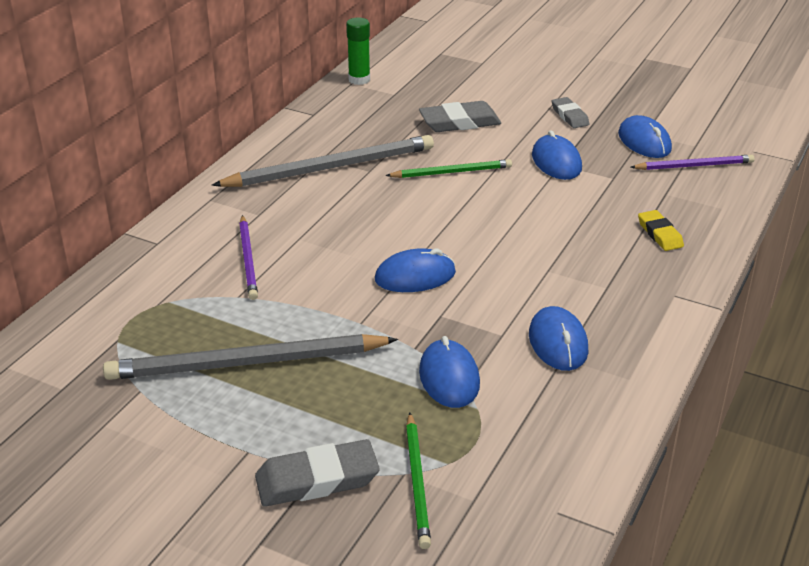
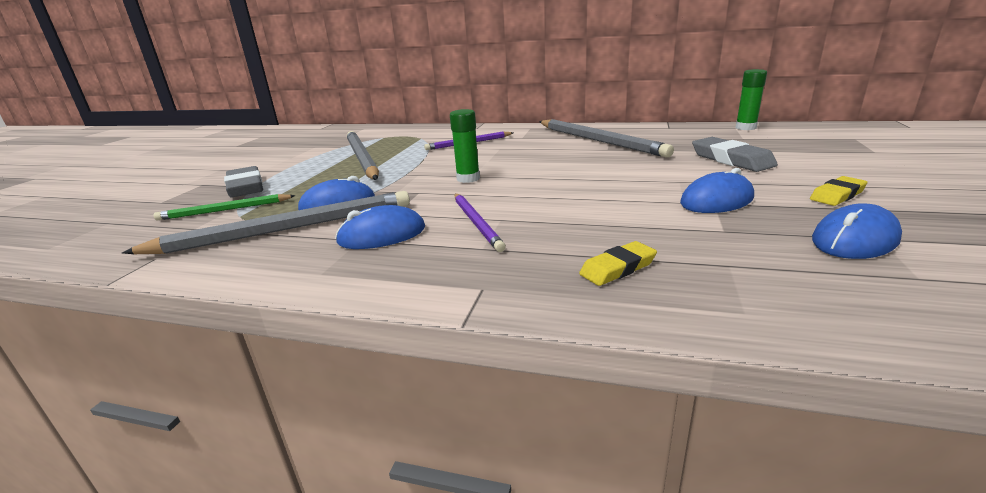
camera: 80 degrees right, 10 degrees down
(415, 276) = (468, 179): blue mouse -> green glue stick
(452, 172) = (637, 168): green pencil -> none
(514, 413) = (286, 229): none -> grey pencil
(569, 116) = (837, 195): grey eraser -> yellow eraser
(694, 166) = (846, 280): purple pencil -> purple pencil (476, 223)

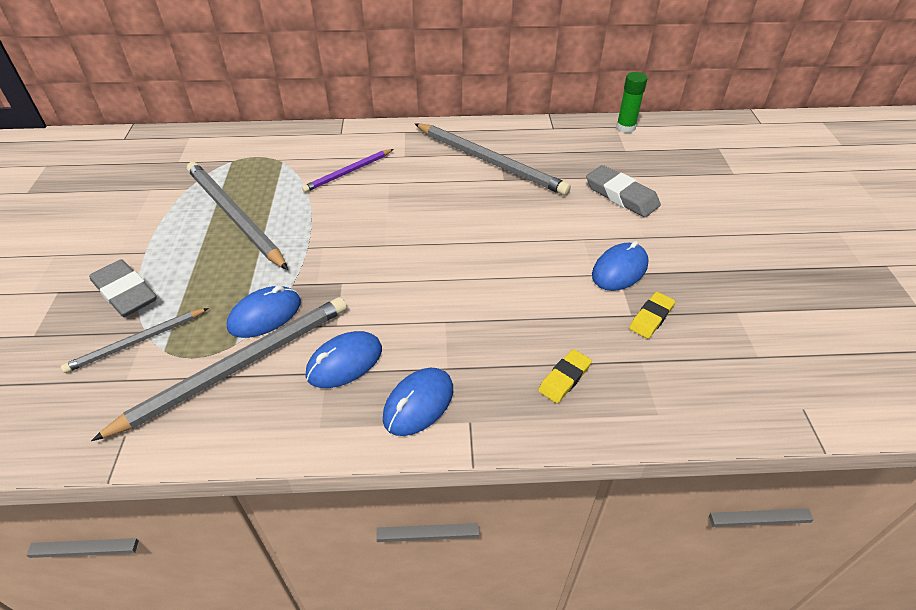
camera: 20 degrees left, 20 degrees up
(225, 210) = (136, 342): green pencil -> grey pencil
(468, 179) = (382, 251): green glue stick -> none
(476, 223) = (426, 330): purple pencil -> none
(837, 195) = (707, 252): yellow eraser -> yellow eraser (651, 317)
(854, 239) = (720, 316): blue mouse -> blue mouse (418, 404)

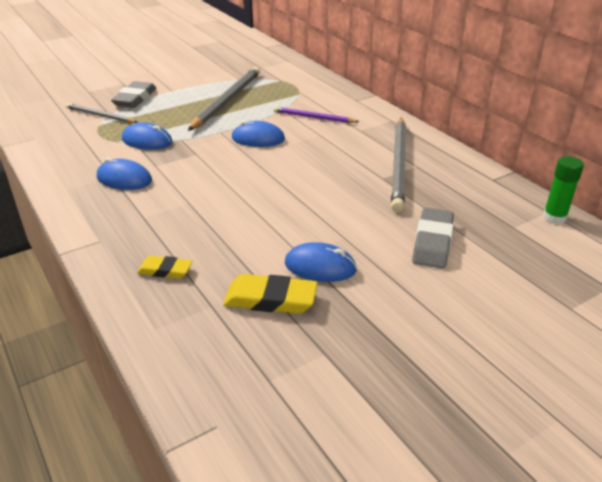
camera: 60 degrees right, 10 degrees down
(238, 366) = (99, 148): grey pencil -> none
(418, 404) = (104, 216): blue mouse -> blue mouse (258, 139)
(651, 317) = (270, 299): yellow eraser -> yellow eraser, size x1.61

